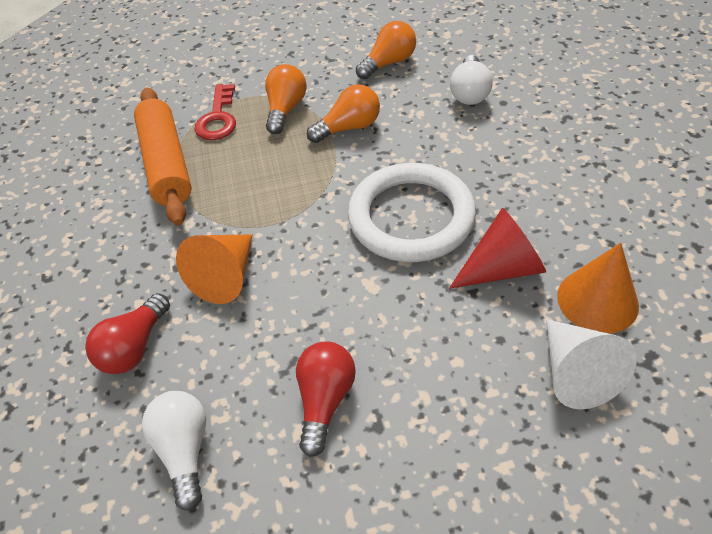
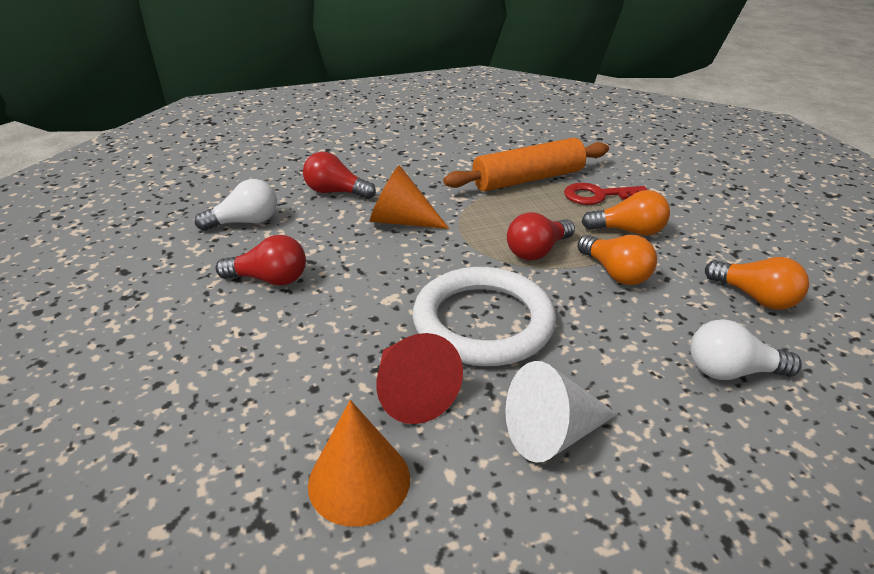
camera: 80 degrees right, 15 degrees down
(307, 171) = (537, 251): none -> red light bulb
(575, 373) = (259, 448): white cone -> white cone (553, 433)

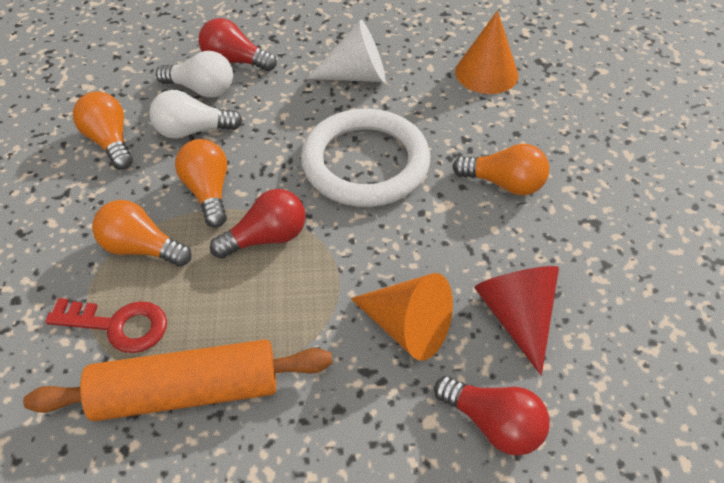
camera: 165 degrees left, 15 degrees up
(245, 222) = (621, 372): white light bulb -> white light bulb (192, 130)
(270, 279) = (569, 255): red light bulb -> red light bulb (234, 61)
(329, 327) = (504, 183): none -> orange light bulb
(411, 393) = (443, 116): red cone -> red cone (517, 317)

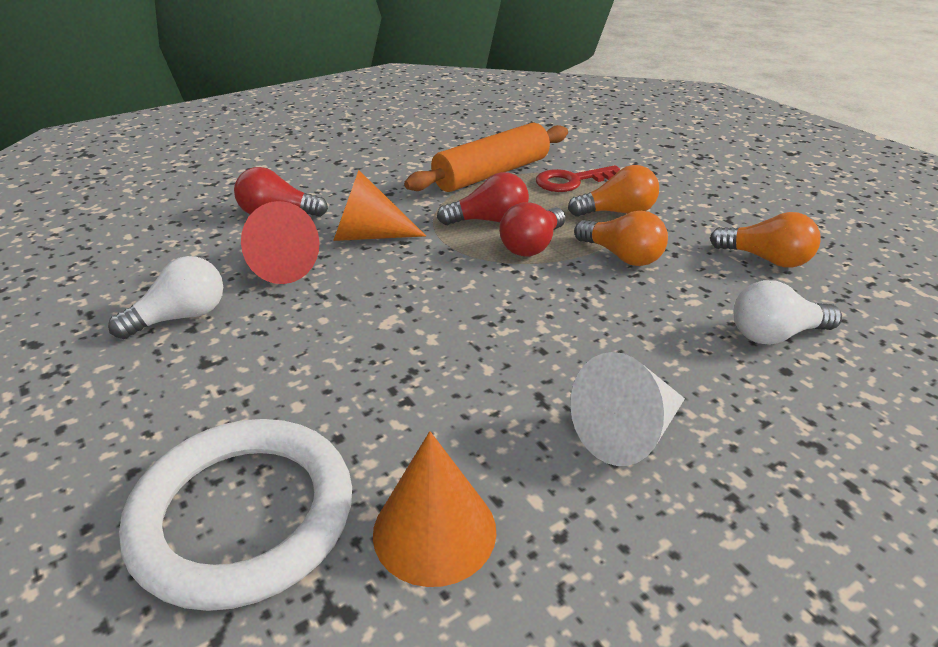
camera: 150 degrees right, 15 degrees down
(192, 130) = (713, 293): white light bulb -> white light bulb (181, 317)
(234, 61) = (801, 385): red light bulb -> red light bulb (489, 220)
(365, 163) = (504, 329): white ring -> white ring (243, 515)
(504, 183) = (329, 365): orange light bulb -> none

